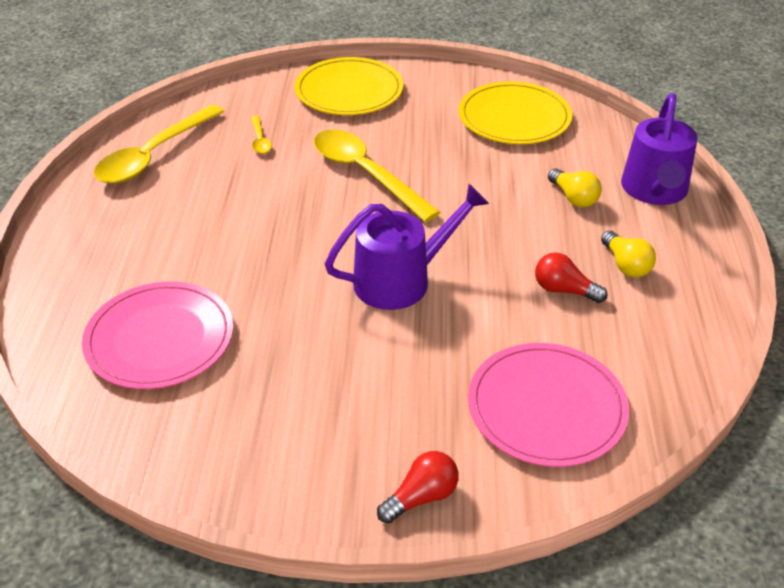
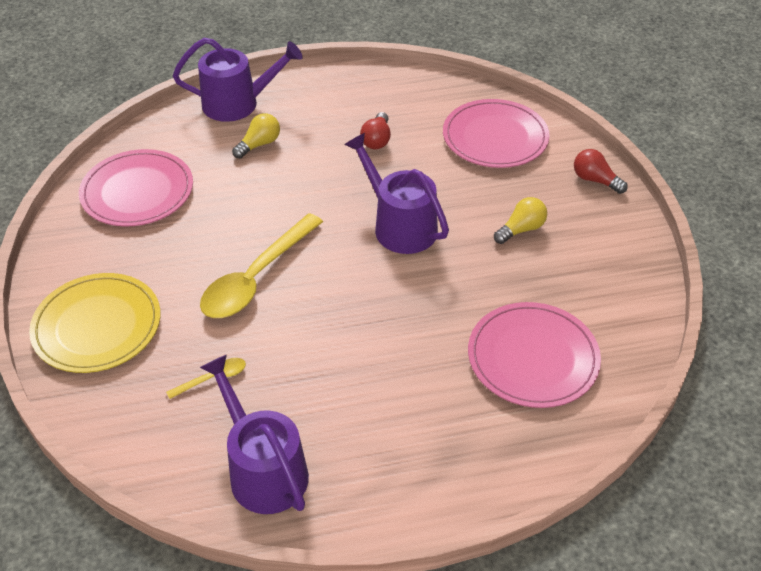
camera: 105 degrees left, 5 degrees up
(154, 155) = (263, 470): yellow spoon -> purple watering can
(514, 118) = (137, 191): yellow plate -> pink plate
(625, 265) = (337, 113): yellow light bulb -> yellow light bulb (521, 229)

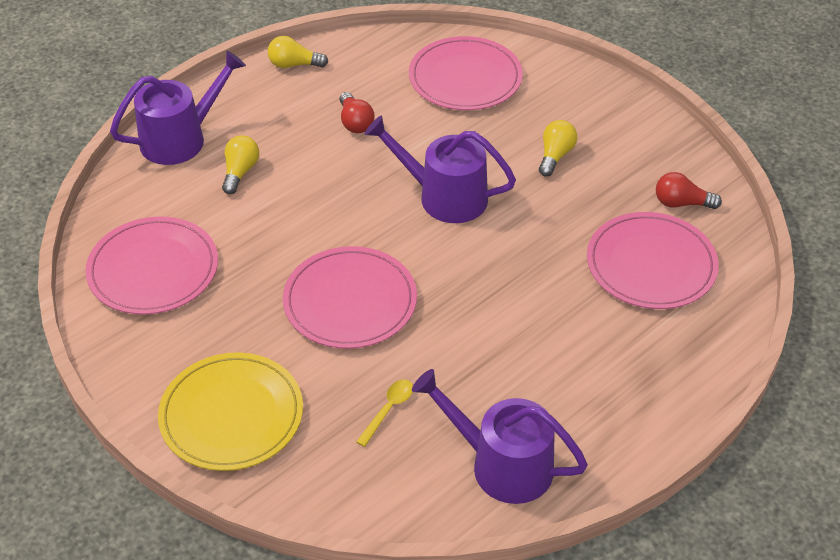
camera: 30 degrees left, 0 degrees up
(256, 277) = (350, 301): yellow spoon -> pink plate
(366, 79) = (294, 64): none -> yellow light bulb
(595, 180) = (584, 85): red light bulb -> red light bulb (681, 203)

